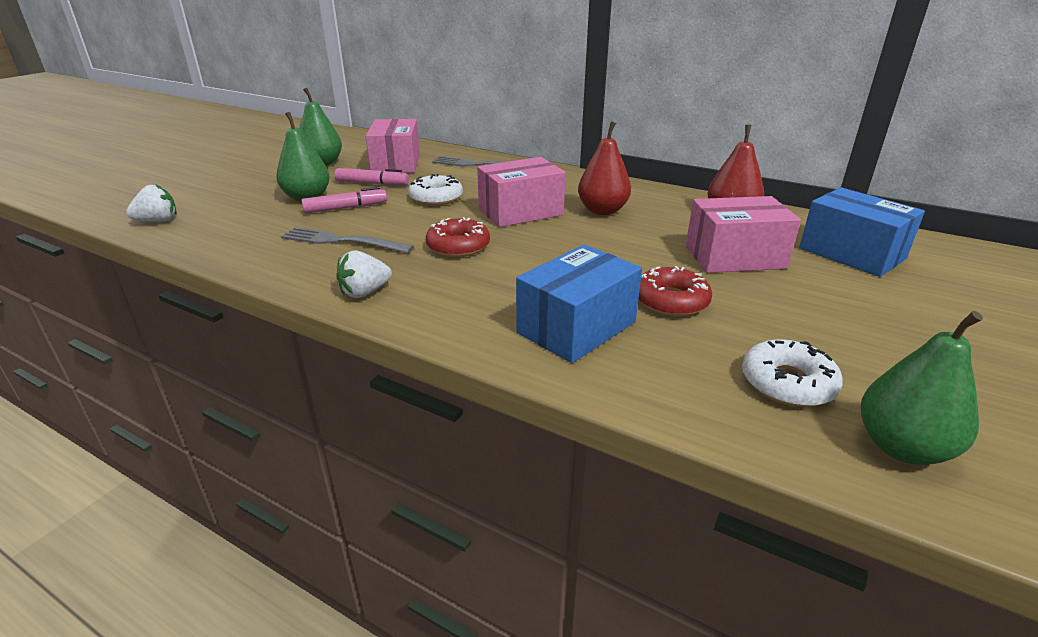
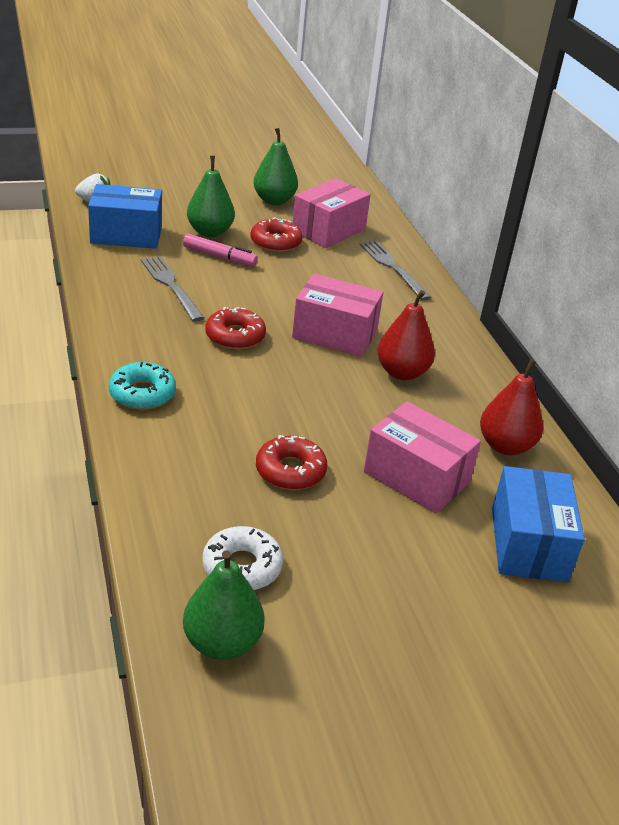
camera: 40 degrees right, 5 degrees up
(364, 292) = (121, 335): white strawberry -> none
(372, 183) = (275, 242): pink marker -> red donut
(436, 198) = (297, 283): white donut -> none
(467, 321) = (142, 394): none -> turquoise donut
(576, 327) = (194, 442): blue box -> blue box (126, 235)

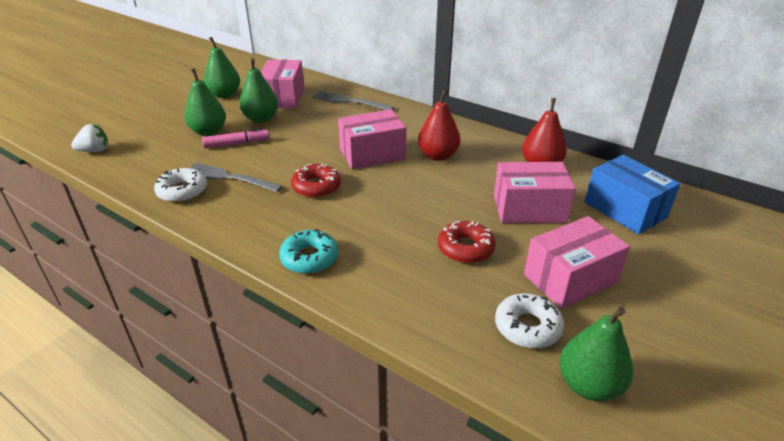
camera: 35 degrees left, 0 degrees up
(117, 277) = (182, 191): none -> white donut
(126, 235) = (149, 160): blue box -> none
(275, 242) = (261, 118): red donut -> green pear
(350, 560) = (570, 278): none -> pink box

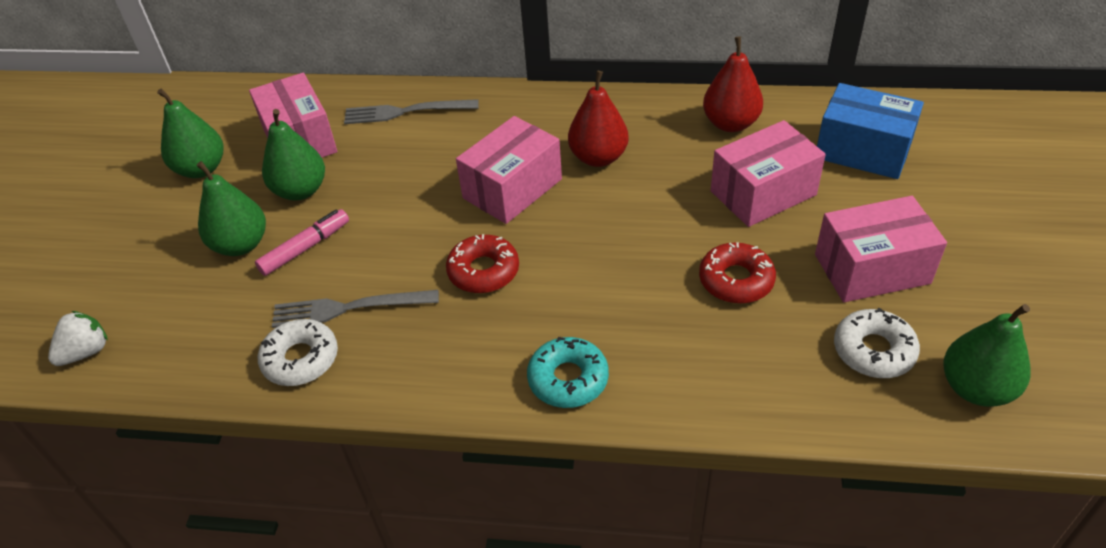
camera: 25 degrees left, 10 degrees up
(570, 278) = (872, 269): pink box -> pink box turned 45 degrees clockwise

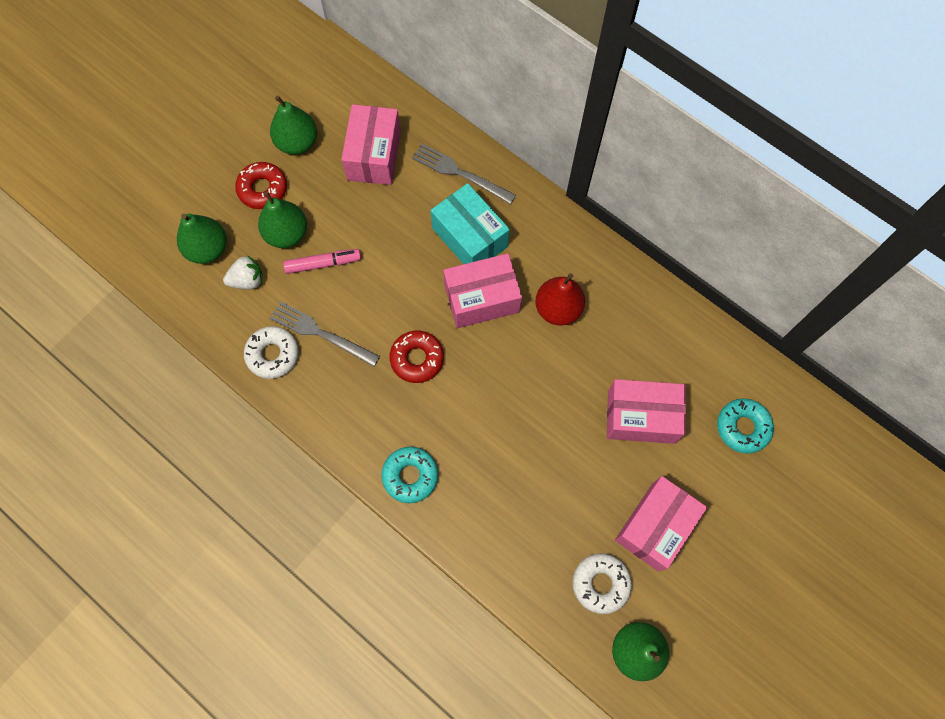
camera: 30 degrees right, 25 degrees up
(86, 352) = (160, 265): white strawberry -> white strawberry (247, 280)
(300, 191) = (348, 207): green pear -> green pear (208, 249)
(457, 151) = (470, 237): none -> turquoise box
(730, 124) = (673, 339): red pear -> none
(736, 280) = (563, 475): red donut -> red donut (262, 189)
(863, 150) = (743, 427): blue box -> turquoise donut
(872, 269) = (655, 526): pink box -> pink box turned 75 degrees counterclockwise

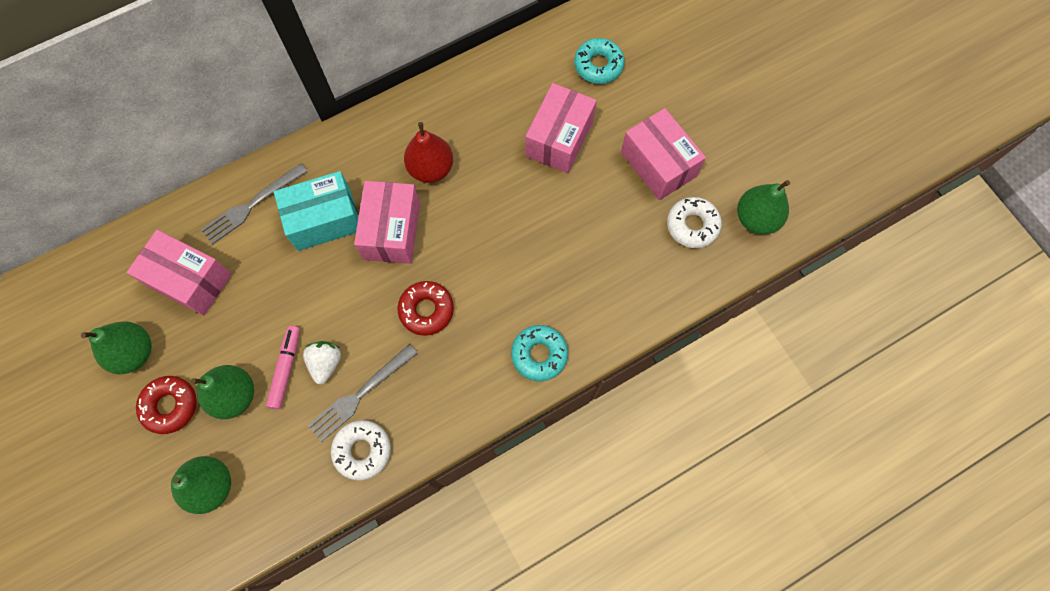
camera: 70 degrees left, 0 degrees up
(247, 280) = (268, 453): white strawberry -> white strawberry (326, 363)

